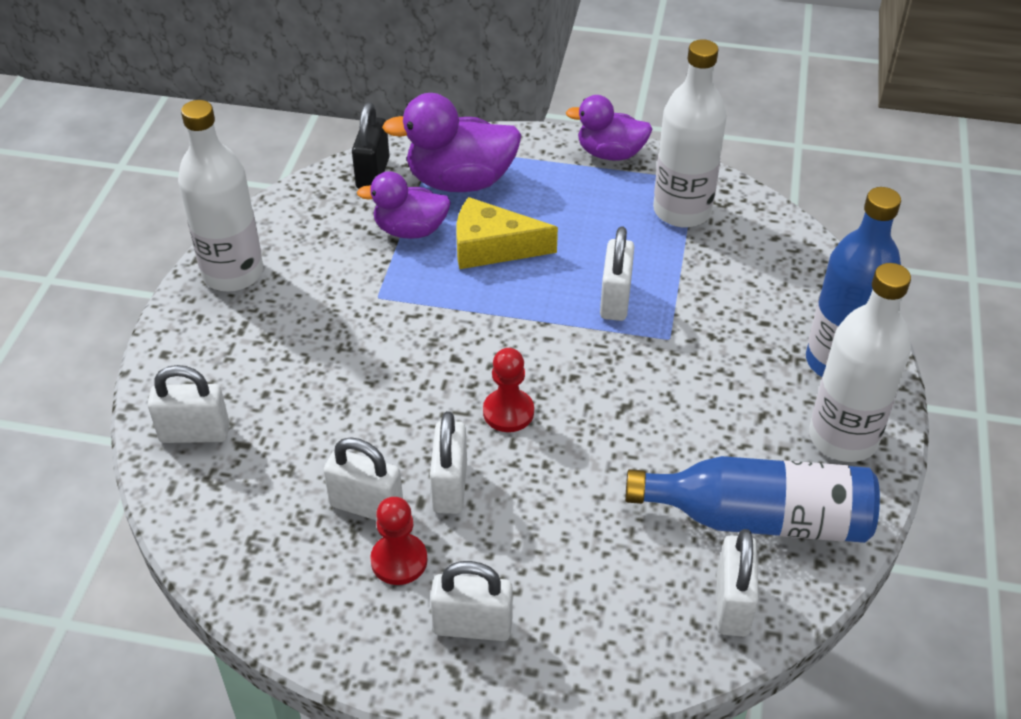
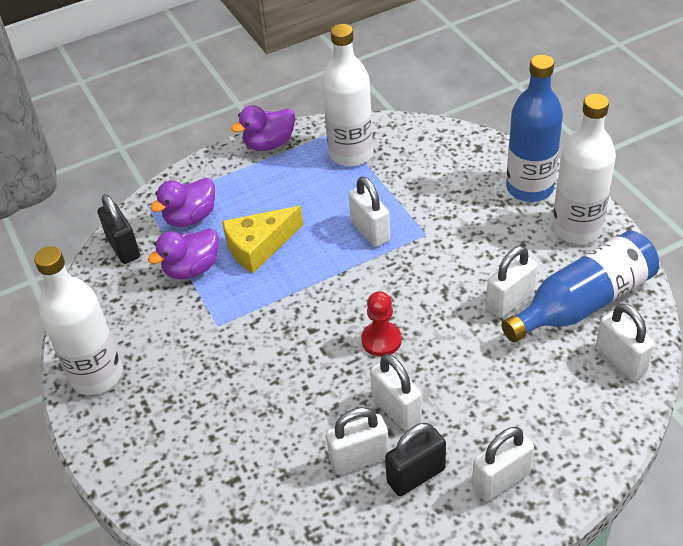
camera: 35 degrees left, 0 degrees up
(195, 433) = (192, 497): white padlock -> white padlock (510, 301)
(399, 560) = (416, 476): red pawn -> black padlock
(460, 181) = (190, 217): purple duck -> purple duck, size x0.66

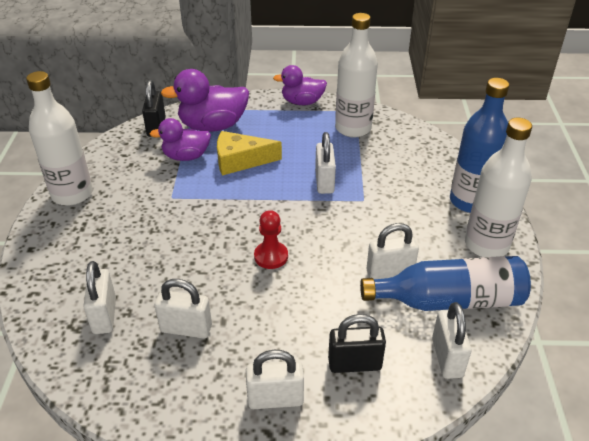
camera: 25 degrees right, 5 degrees down
(190, 217) = (213, 126): purple duck -> purple duck, size x1.52
(396, 409) = (241, 308): white padlock -> white padlock (104, 315)
(416, 476) = (215, 362): black padlock -> black padlock (354, 364)

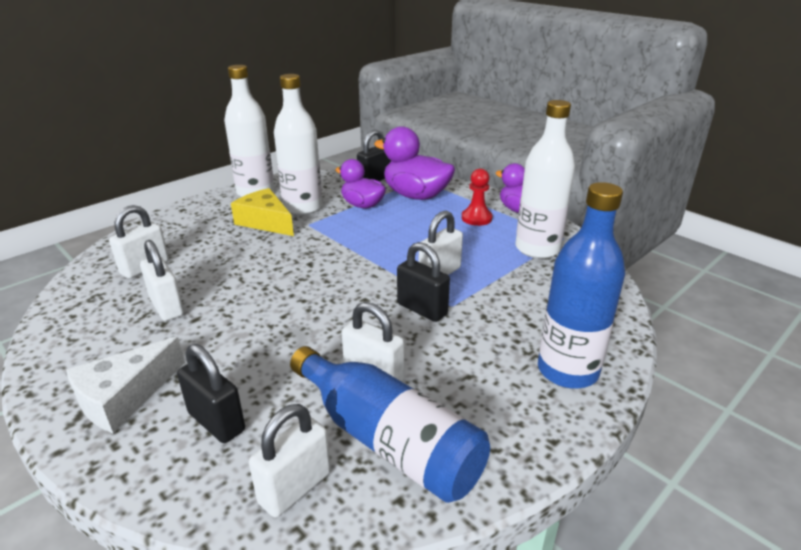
camera: 45 degrees right, 10 degrees down
(240, 160) = (397, 226): yellow cheese -> yellow cheese (265, 222)
(271, 256) = (303, 299): red pawn -> red pawn (476, 218)
(275, 399) = (124, 397): white padlock -> white cheese
(351, 213) = (422, 309): none -> black padlock
(486, 245) = (519, 421): white bottle -> white bottle (303, 207)

